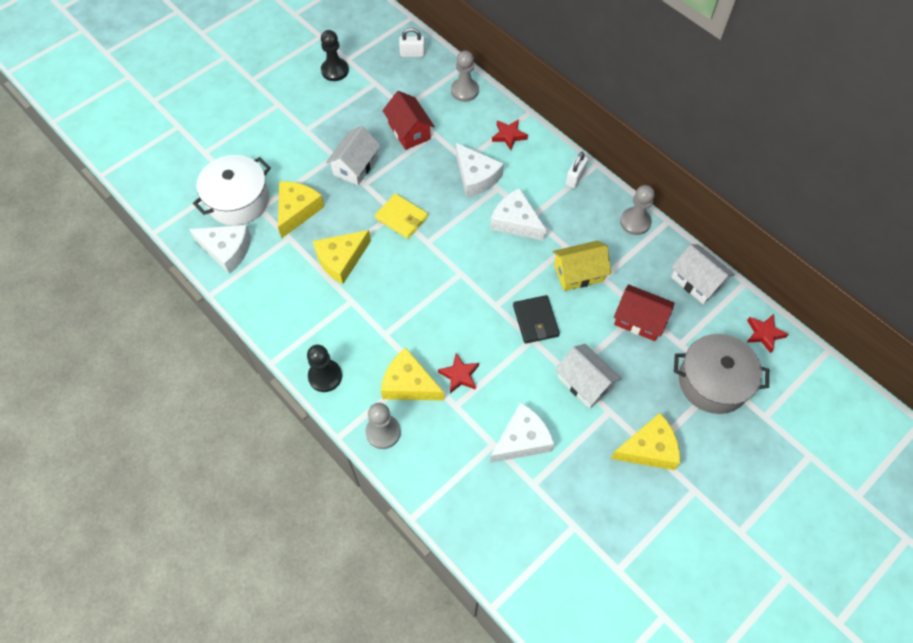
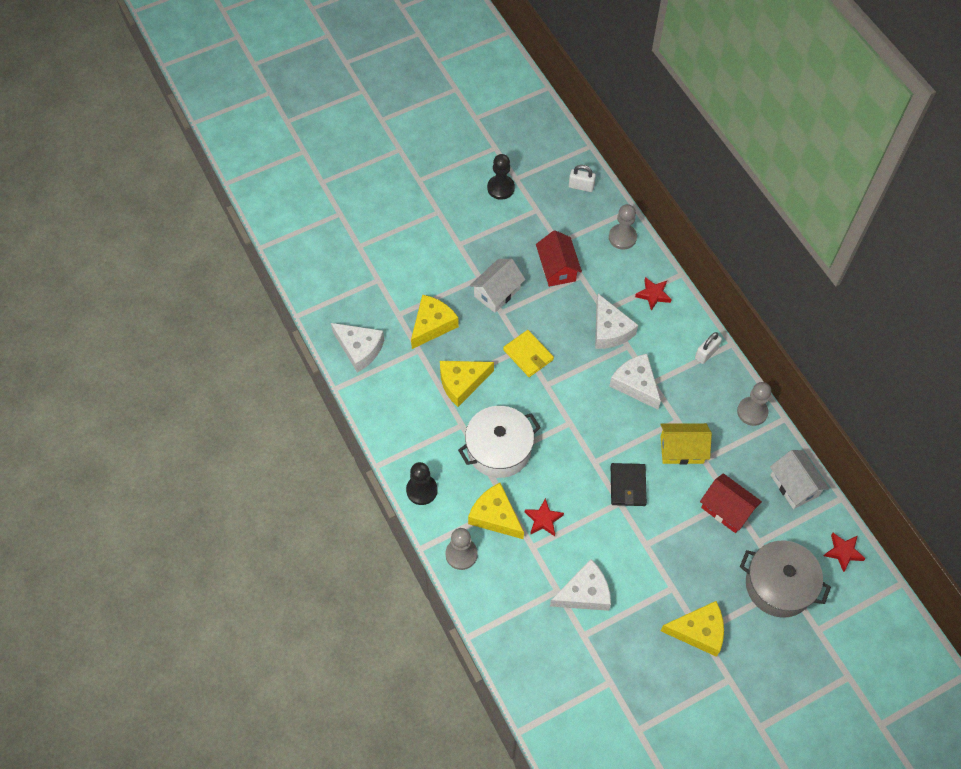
camera: 15 degrees right, 0 degrees up
(238, 200) = (380, 302): white pot -> white pot (499, 449)
(584, 383) = (657, 555): white house -> none

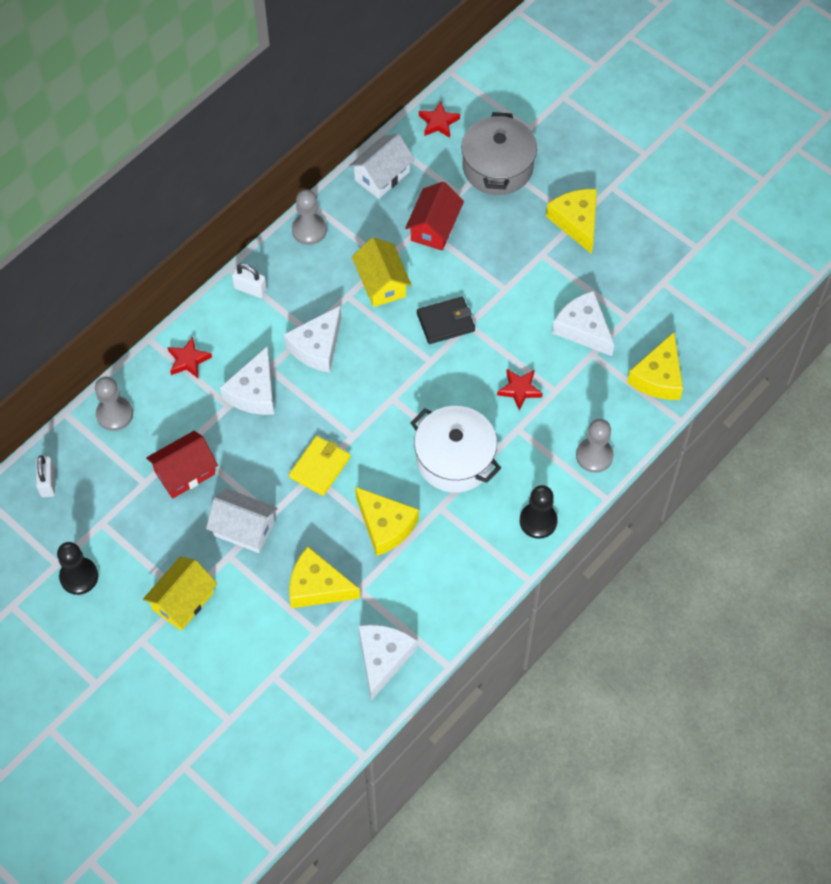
camera: 110 degrees left, 0 degrees up
(456, 242) = (183, 601): none -> yellow house
(495, 516) = (536, 437): yellow cheese -> yellow cheese (658, 377)
(610, 330) = (254, 392): white cheese -> white cheese turned 150 degrees clockwise

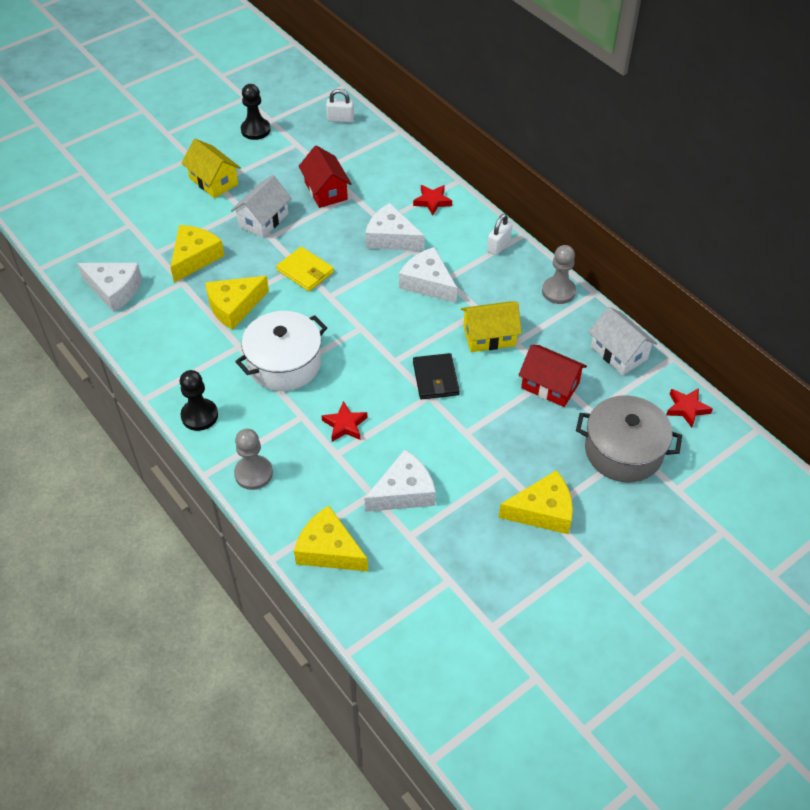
camera: 100 degrees right, 10 degrees down
(114, 414) = (391, 156): grey pawn -> none

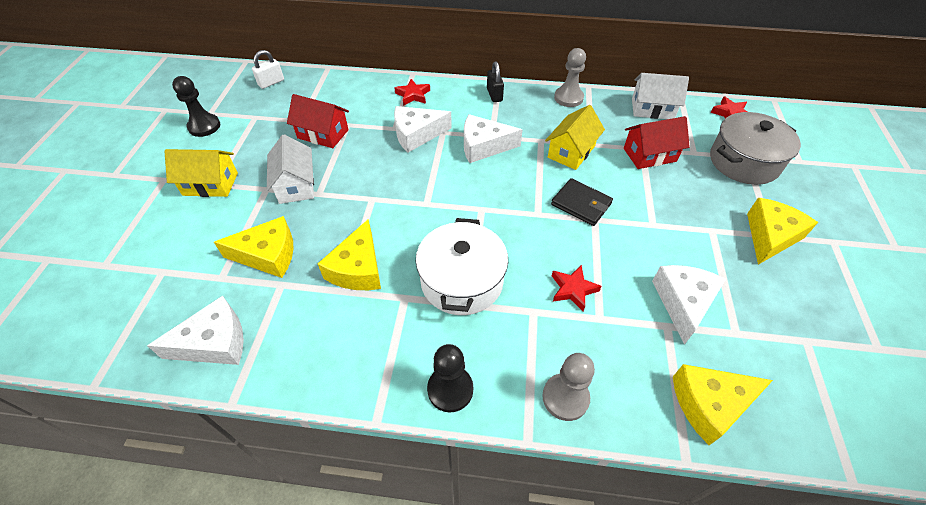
camera: 45 degrees left, 0 degrees up
(195, 258) = (268, 255): yellow cheese -> yellow cheese turned 105 degrees clockwise
(305, 271) = (383, 199): yellow wallet -> none
(498, 245) = (494, 95): white padlock -> black padlock

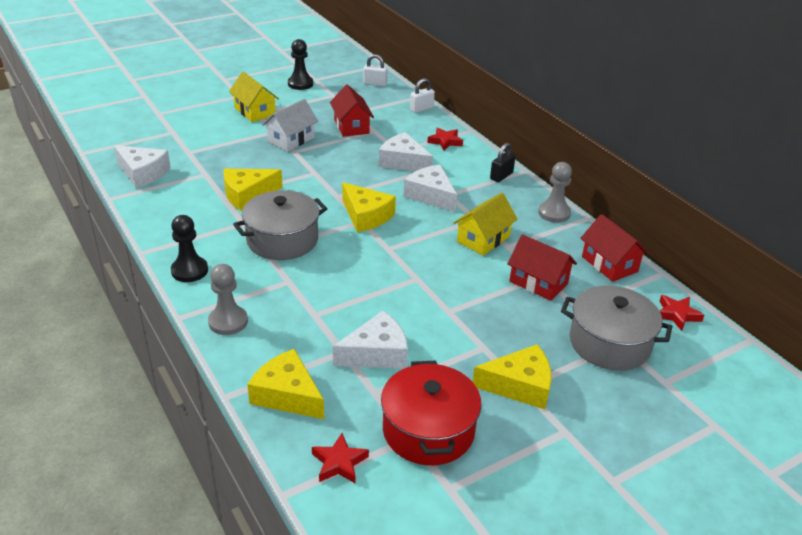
camera: 50 degrees right, 15 degrees down
(268, 255) = (222, 158): yellow cheese -> yellow cheese (366, 216)
(347, 80) = (421, 109): none -> white padlock
(462, 281) = (282, 240): white pot -> grey pot
(571, 152) = (483, 239): yellow house -> yellow house turned 45 degrees counterclockwise
(573, 289) = (329, 292): red star -> red star (339, 462)
(581, 204) = (426, 266): black wallet -> none
(652, 109) = (609, 264): white house -> red house
(802, 323) = (428, 430): none -> red pot

